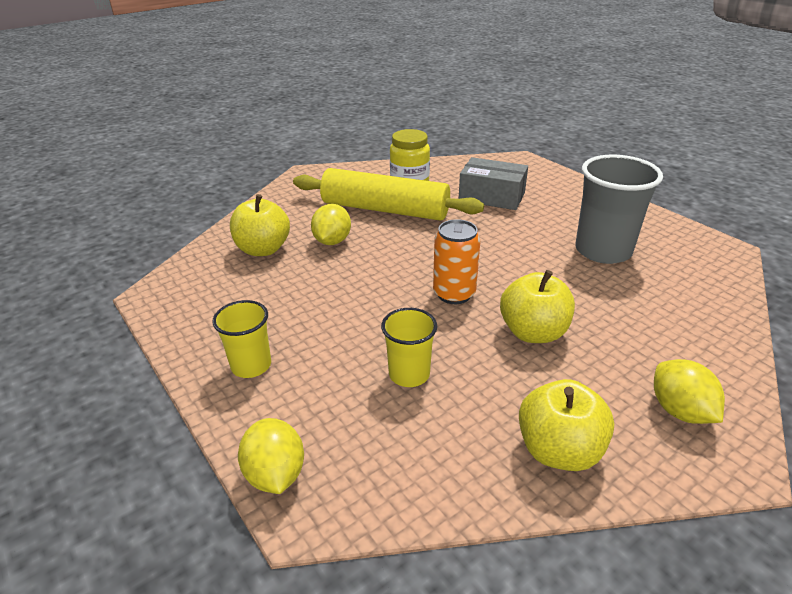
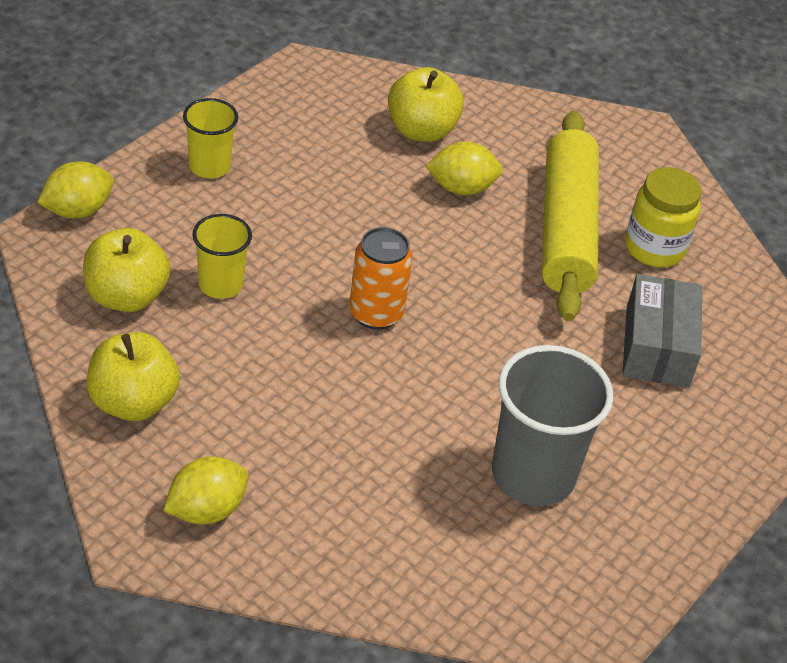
camera: 70 degrees right, 10 degrees up
(533, 332) = (316, 388): yellow apple -> yellow apple (126, 296)

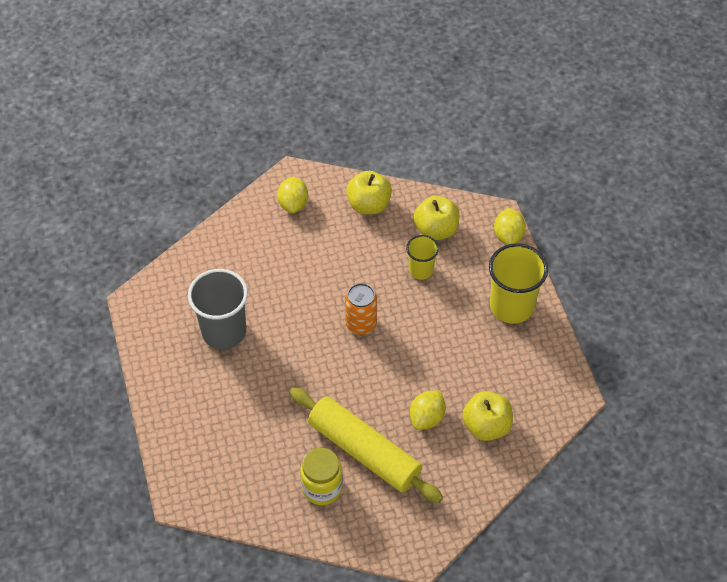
camera: 130 degrees right, 10 degrees up
(209, 166) = (511, 306): yellow cup -> yellow cup, size x1.75
(657, 347) = (256, 438): grey box -> none

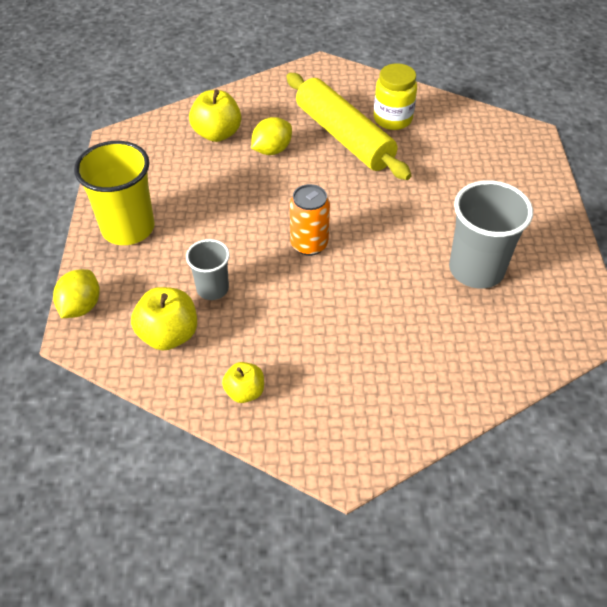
camera: 165 degrees left, 5 degrees down
(293, 204) = (354, 419): yellow lemon -> none
(369, 205) = (245, 392): yellow apple -> yellow apple, size x0.62
(421, 270) = (212, 288): yellow cup -> grey cup

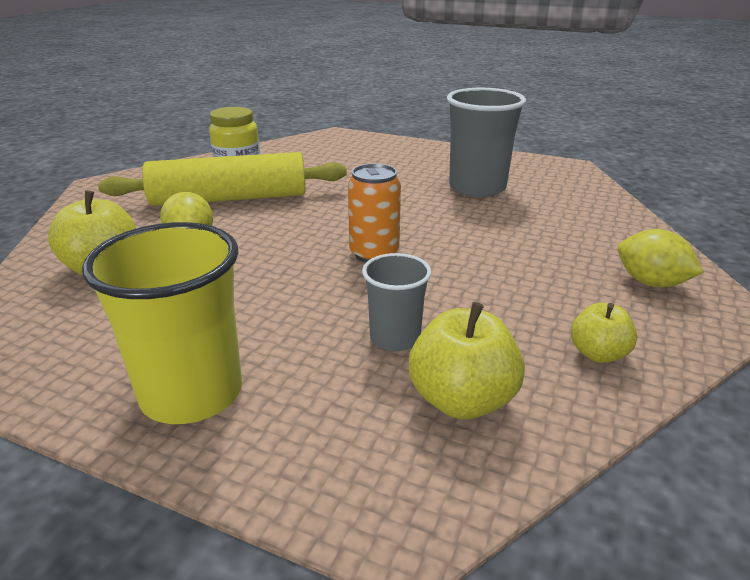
camera: 65 degrees left, 20 degrees down
(81, 306) = (331, 500): yellow lemon -> yellow lemon (651, 283)

